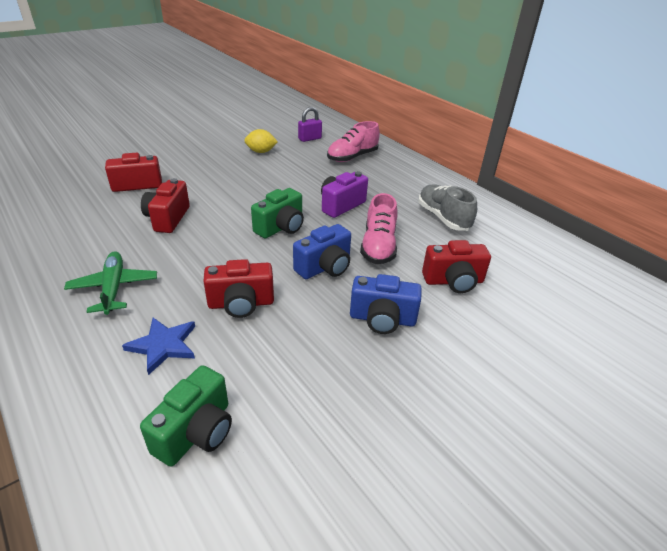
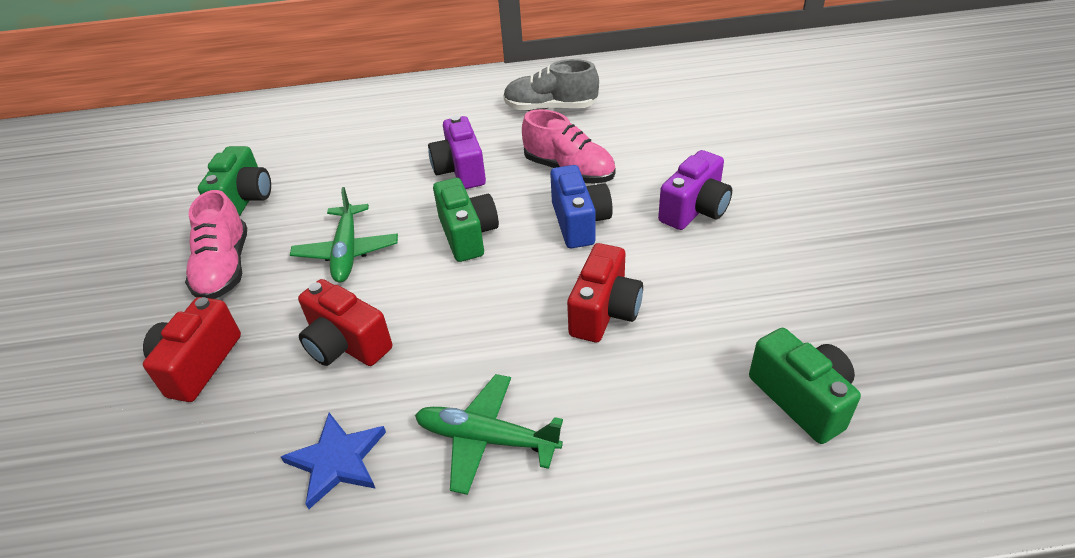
camera: 55 degrees left, 5 degrees up
(163, 345) = (644, 403): blue star -> blue star (337, 461)
(240, 194) = (347, 251): none -> green plane
(261, 152) = (244, 200): yellow lemon -> green camera
(309, 139) = (260, 144): purple padlock -> none
(352, 157) = (353, 125): pink shoe -> pink shoe (224, 268)
(382, 319) = (694, 210): blue camera -> purple camera
(453, 281) = (663, 143): red camera -> none

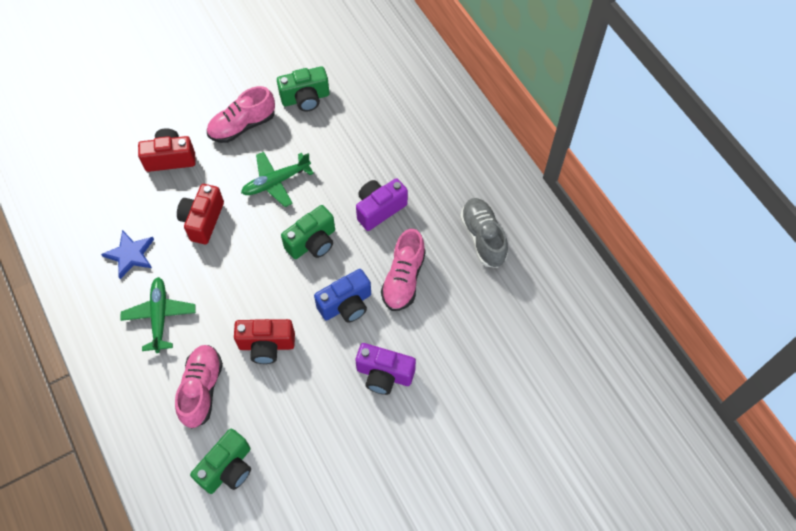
camera: 65 degrees right, 20 degrees up
(650, 406) = (202, 389): none -> pink shoe

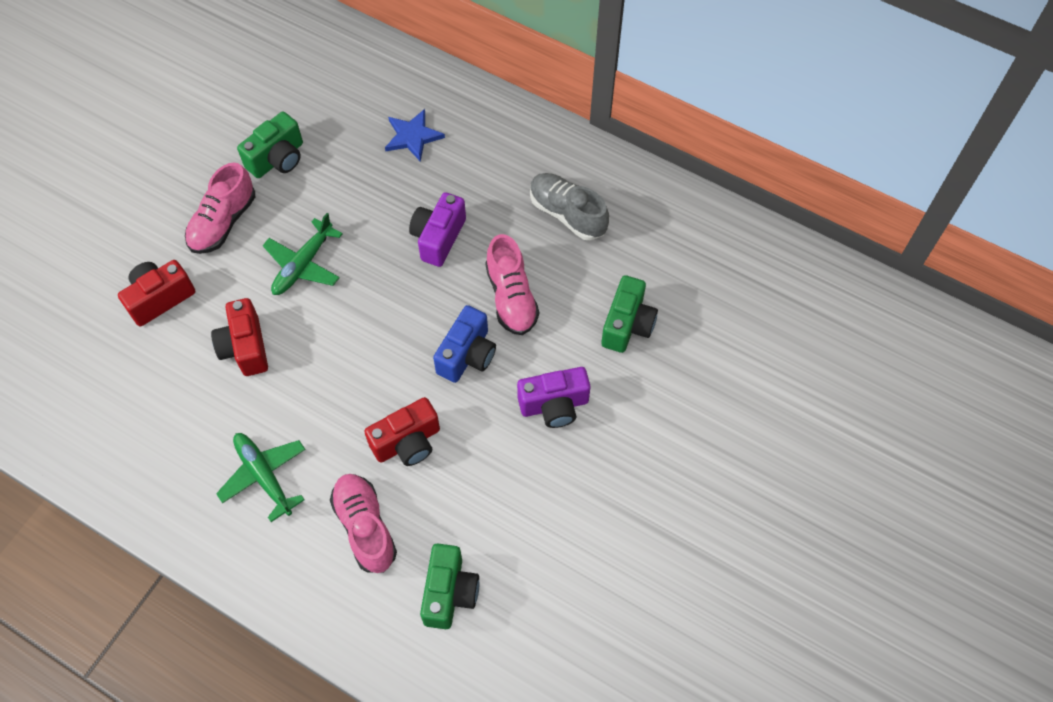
camera: 30 degrees left, 0 degrees up
(130, 255) = (183, 427): blue star -> blue star (412, 136)
(312, 242) = (387, 309): green camera -> green camera (627, 325)

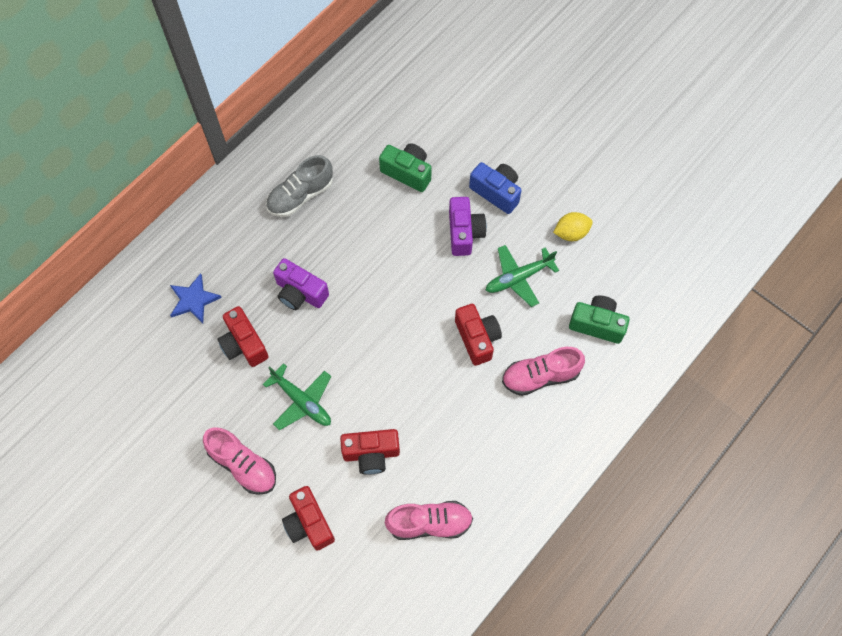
camera: 80 degrees left, 5 degrees up
(264, 476) = (488, 446): green plane -> green plane (518, 278)
(277, 159) = (187, 414): green camera -> none
(366, 195) = (244, 344): none -> red camera
(467, 355) = (411, 286): blue camera -> blue camera (496, 192)
(511, 297) = (367, 247): pink shoe -> pink shoe (429, 523)
(582, 541) = (571, 233): none -> yellow lemon

